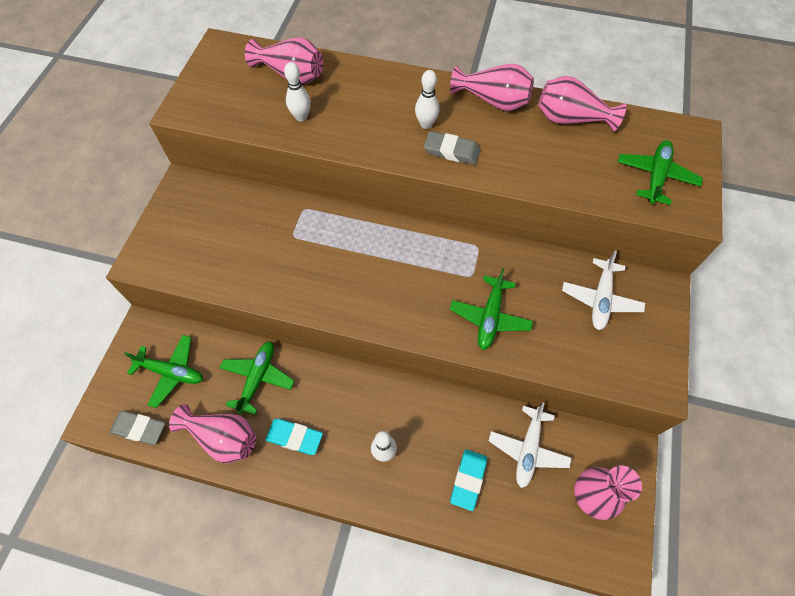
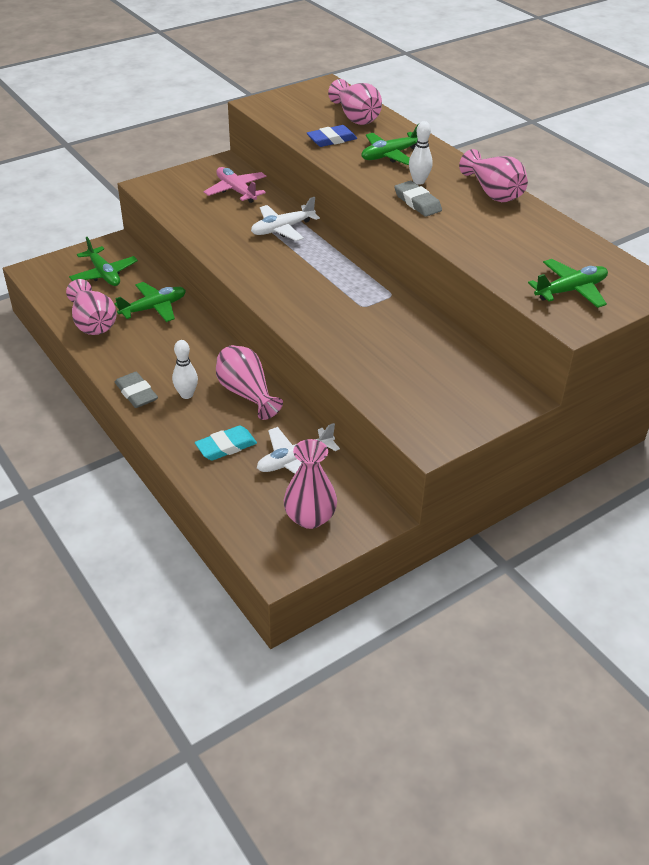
camera: 40 degrees right, 20 degrees down
(139, 428) = (51, 289): grey eraser -> grey eraser (136, 393)
(231, 212) = (236, 191): none -> pink plane
(294, 437) = (137, 350): turquoise eraser -> none
(301, 117) = (331, 140): white bowling pin -> blue eraser
(490, 317) = (345, 333): green plane -> green plane (390, 155)
(570, 119) = (545, 229): pink vase -> pink vase (246, 394)
(600, 299) = (452, 373): white plane -> white plane (282, 229)

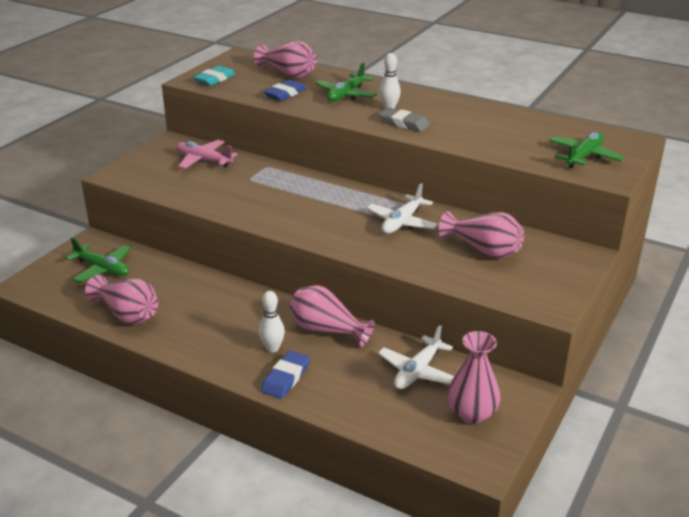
camera: 25 degrees left, 10 degrees down
(136, 393) = (223, 362): grey eraser -> none
(154, 308) = (177, 284): green plane -> none
(176, 426) = (285, 378): none -> blue eraser
(226, 446) = (347, 380): turquoise eraser -> turquoise eraser (215, 79)
(282, 229) = (274, 180): white plane -> white plane (402, 222)
(493, 193) = (455, 104): pink vase -> pink vase (484, 250)

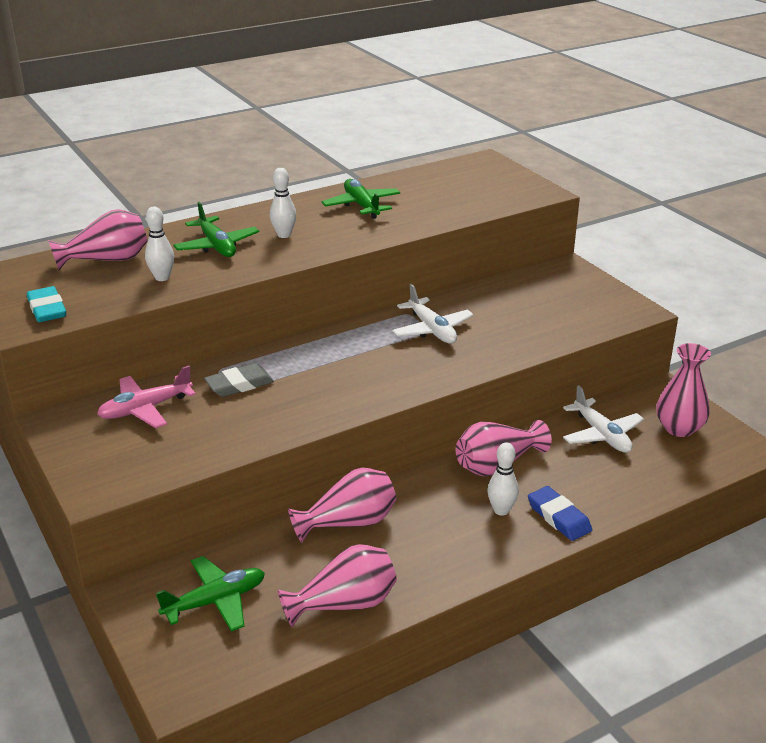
camera: 60 degrees left, 0 degrees up
(285, 94) = (162, 278): blue eraser -> white bowling pin
(404, 123) = (329, 238): grey eraser -> grey eraser (239, 384)
(484, 250) = (521, 307): pink vase -> pink vase (349, 523)
(584, 156) = (493, 188): green plane -> green plane (362, 206)

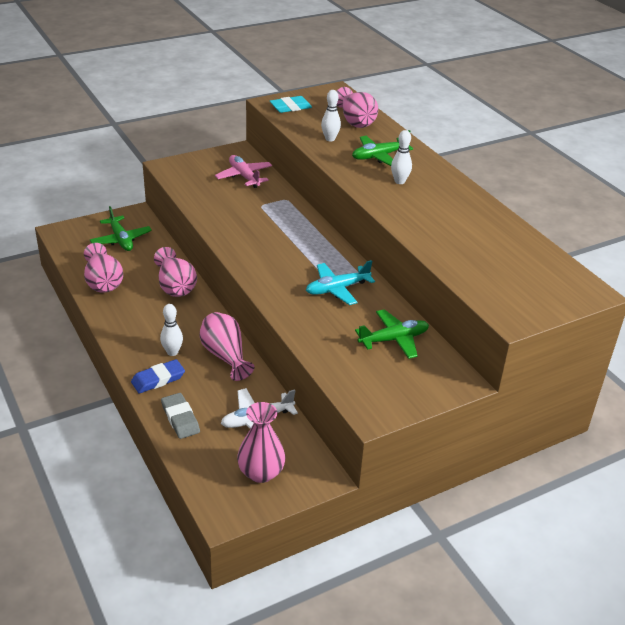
camera: 90 degrees right, 5 degrees up
(239, 384) = (267, 207): grey eraser -> grey eraser (180, 418)
(362, 206) = (460, 216): green plane -> green plane (394, 339)
(432, 330) = (337, 289): white plane -> turquoise plane

